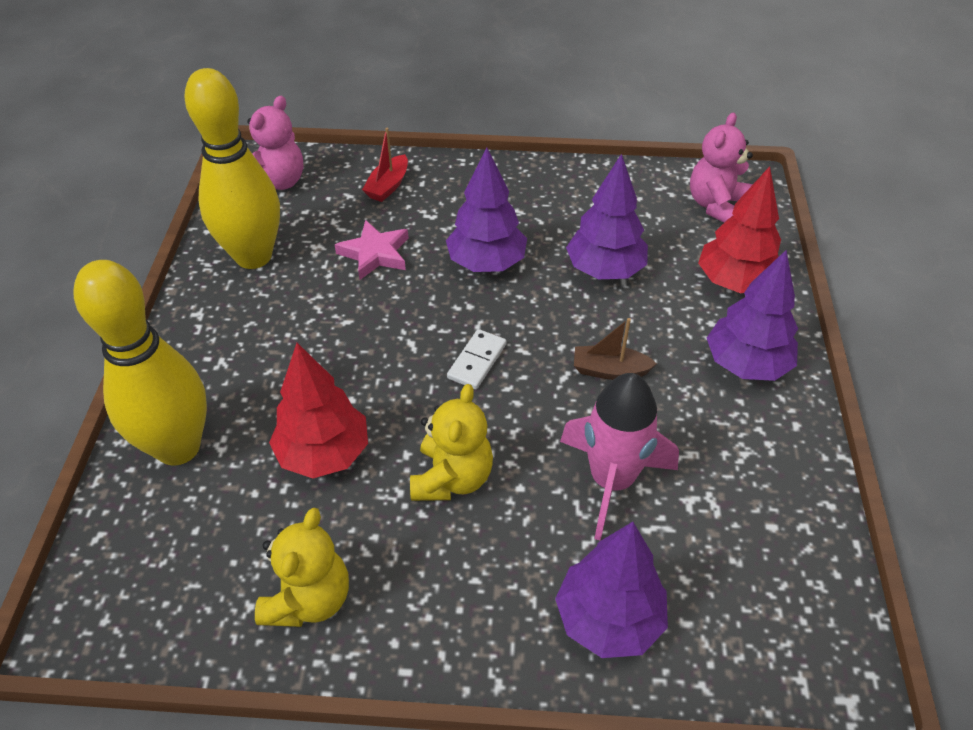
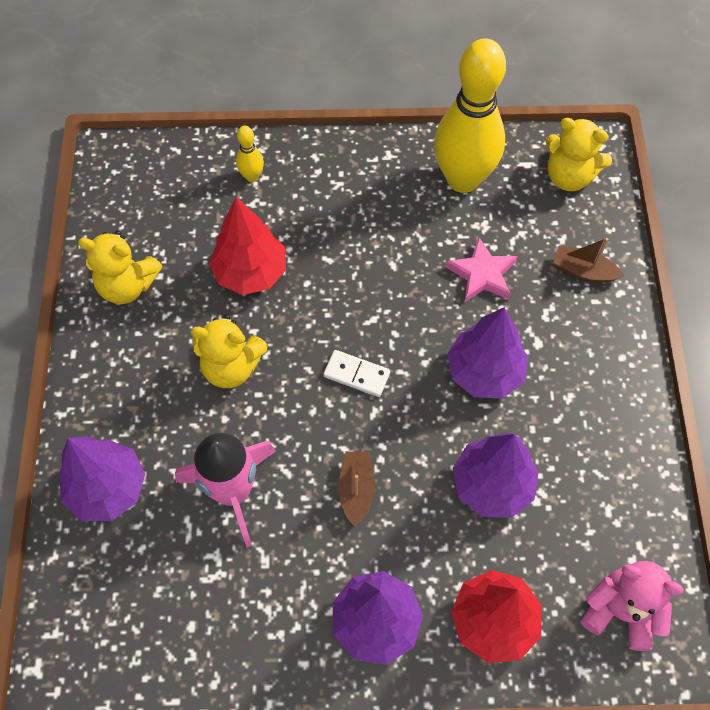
camera: 85 degrees right, 15 degrees up
(178, 447) = (252, 176): yellow bowling pin -> yellow bowling pin, size x0.40
(277, 182) = (569, 176): pink teddy bear -> yellow teddy bear
(388, 186) = (583, 271): red boat -> brown boat

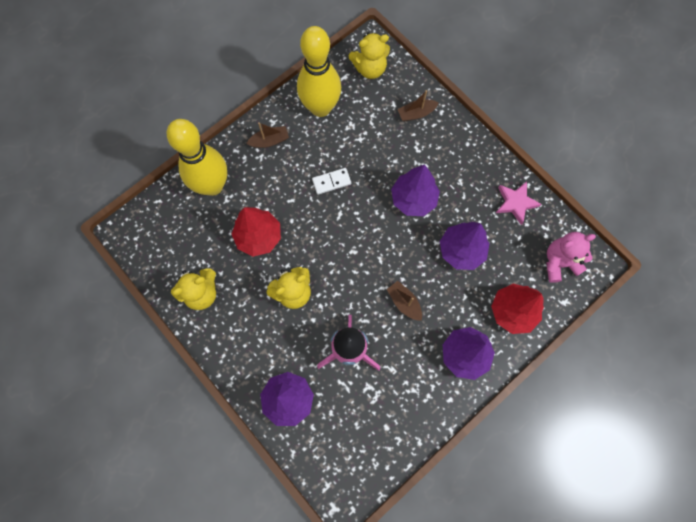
camera: 40 degrees left, 10 degrees up
(252, 176) = (212, 185): yellow bowling pin -> yellow bowling pin, size x2.47
(356, 375) = (356, 247): white domino -> white domino (331, 182)
(364, 174) = (269, 141): none -> brown boat
(482, 274) = (371, 151): pink star -> pink star (515, 203)

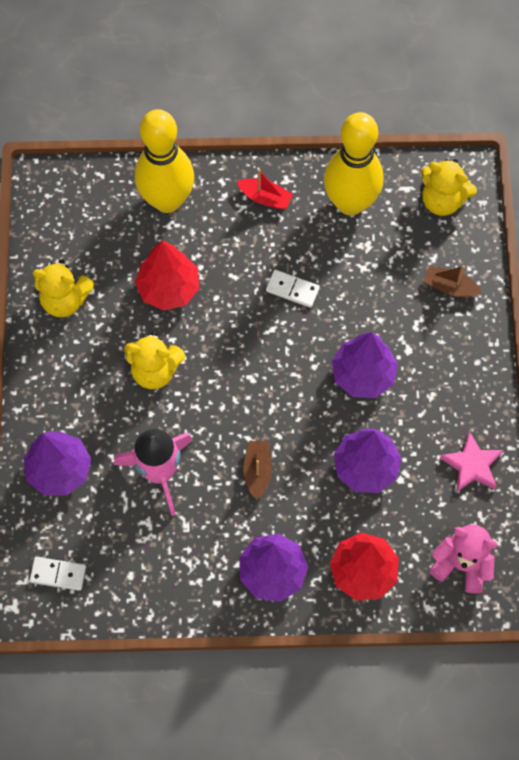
camera: 40 degrees right, 5 degrees down
(269, 141) = (265, 198): brown boat -> red boat
(343, 464) = (58, 574): none -> white domino

